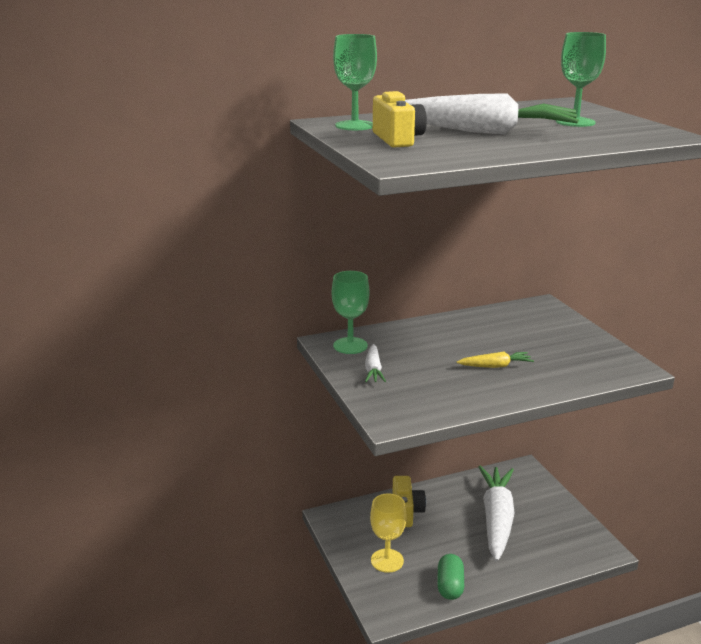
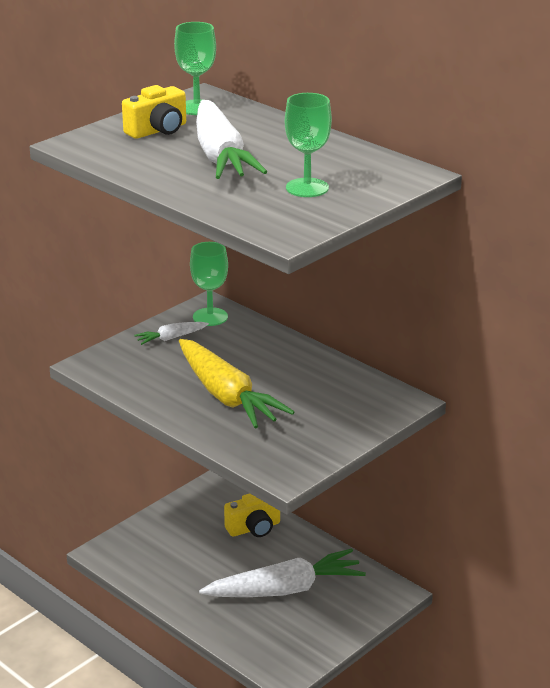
camera: 65 degrees right, 5 degrees up
(387, 560) = (173, 535): yellow goblet -> none
(450, 586) = (161, 580): green capsule -> none
(495, 366) = (226, 396): yellow carrot -> yellow carrot, size x2.21

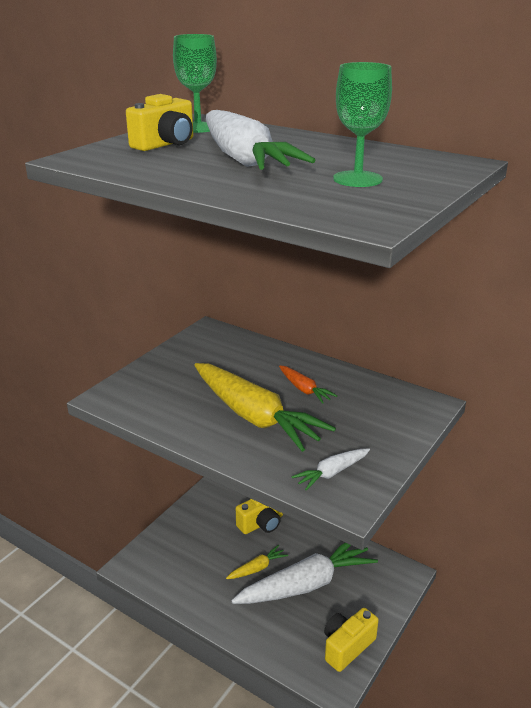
camera: 10 degrees left, 0 degrees up
(171, 338) = (183, 363): white carrot -> white carrot (332, 473)
(210, 317) = (214, 340): green goblet -> none
(237, 569) = (257, 568): none -> yellow carrot
(285, 376) = (304, 389): none -> orange carrot
(308, 647) = (347, 646): none -> yellow camera

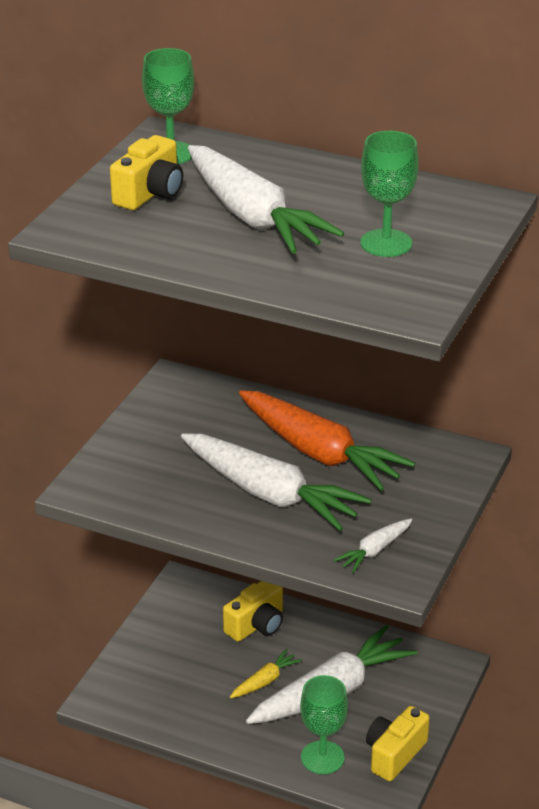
camera: 10 degrees left, 5 degrees up
(254, 416) = (270, 494): yellow carrot -> white carrot
(287, 641) = (322, 757): none -> green goblet
(304, 389) = (319, 453): orange carrot -> orange carrot, size x2.21

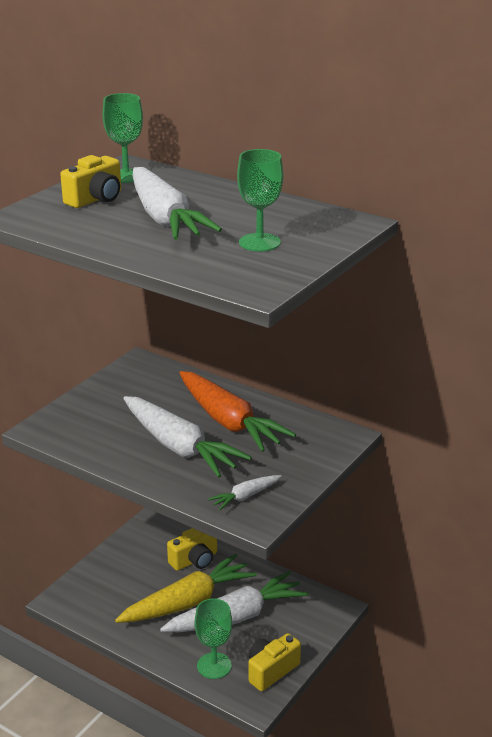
camera: 10 degrees right, 5 degrees down
(265, 681) = (188, 602): yellow carrot -> yellow carrot, size x2.21

